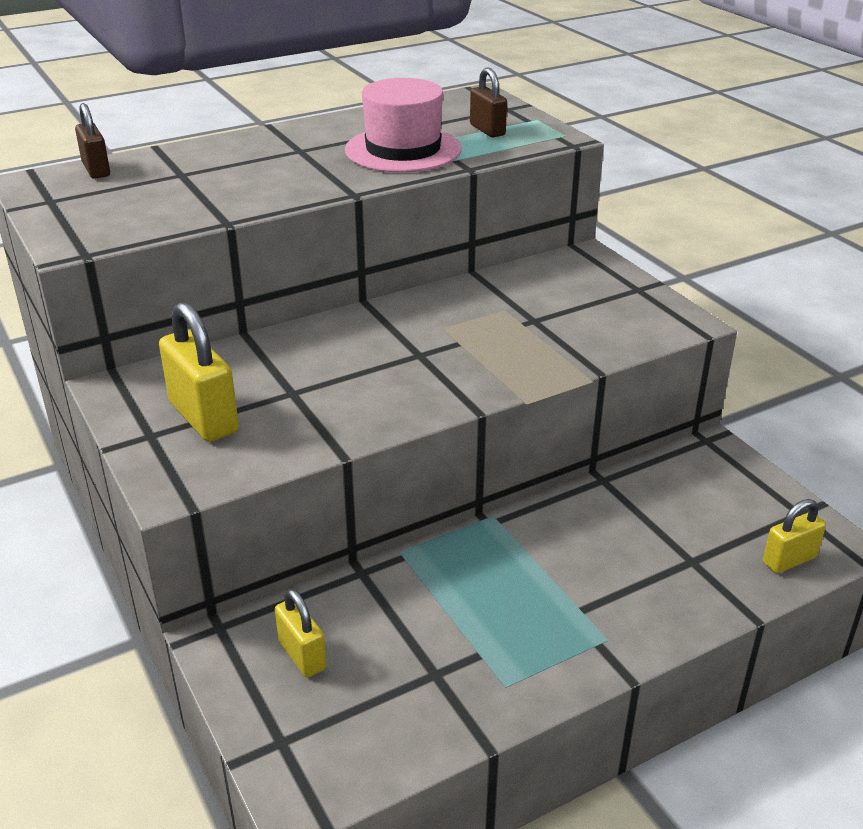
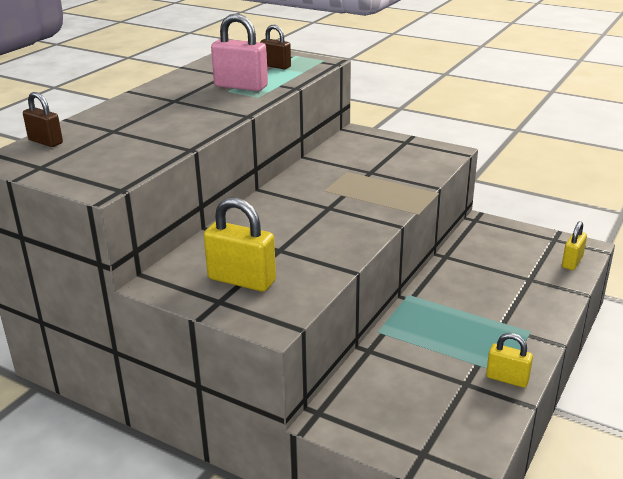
camera: 30 degrees left, 5 degrees down
(302, 655) = (384, 405): yellow padlock -> yellow padlock (507, 379)
(403, 150) = (241, 86): pink hat -> pink padlock

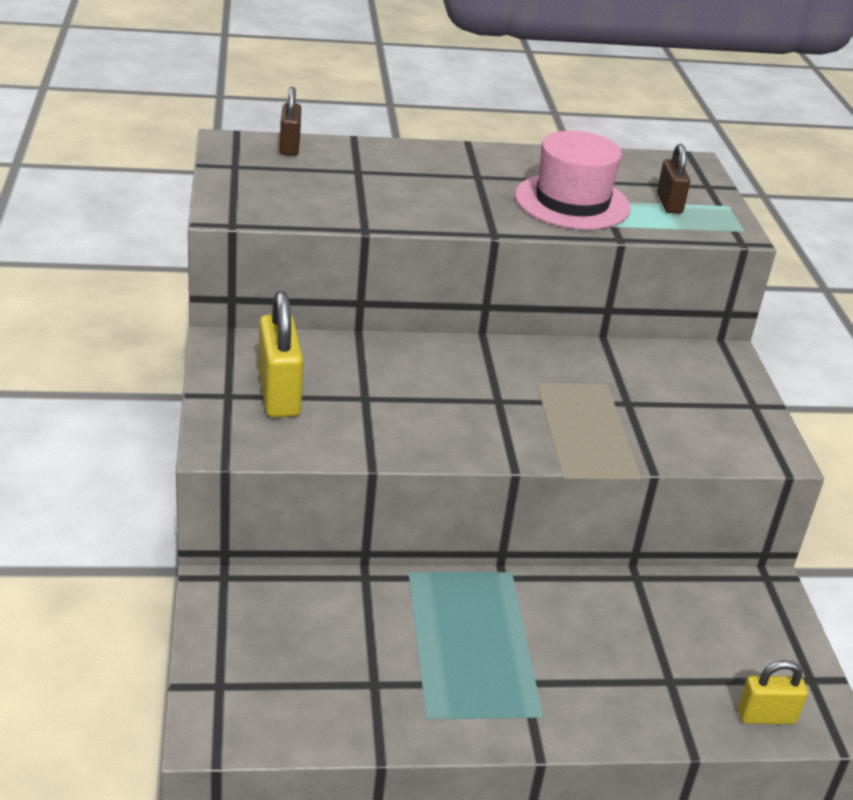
camera: 50 degrees right, 5 degrees up
(241, 86) = (572, 202): pink padlock -> pink hat
(507, 379) = (415, 720): yellow padlock -> none

